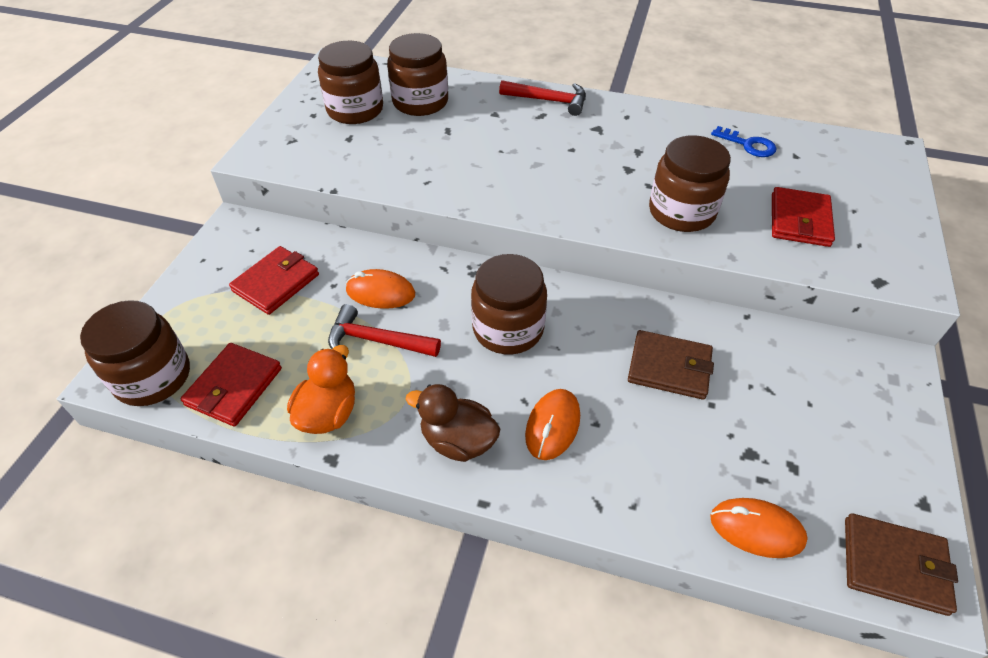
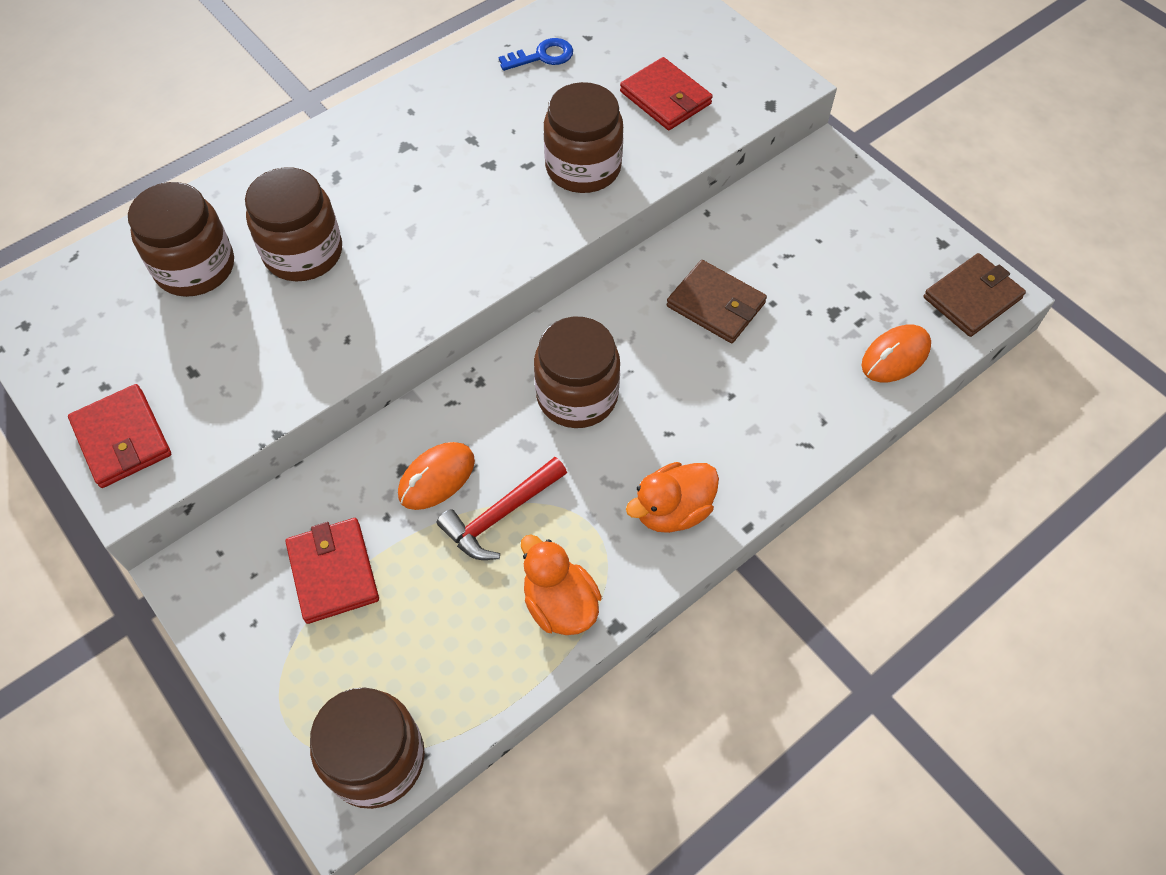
camera: 55 degrees left, 10 degrees up
(234, 386) = (456, 678): red wallet -> red wallet (122, 438)
(355, 110) = (141, 338): brown jar -> brown jar (303, 253)
(458, 441) = (672, 510): brown duck -> orange duck
(548, 101) = (317, 154): red hammer -> none
(552, 426) = (710, 428): orange mouse -> none
(669, 367) = (715, 305): brown wallet -> brown wallet turned 75 degrees clockwise

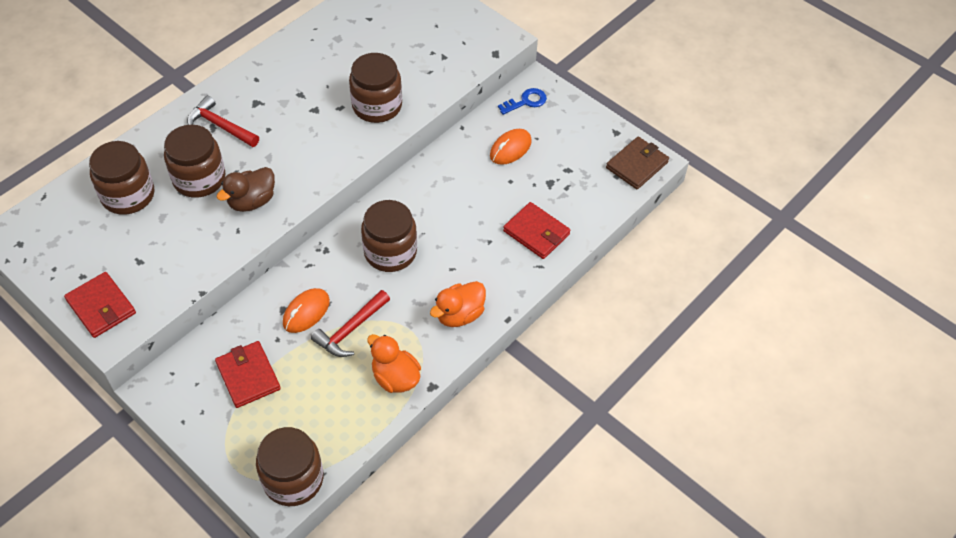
camera: 10 degrees left, 5 degrees down
(348, 176) = (220, 126): none -> red hammer
(375, 296) = (252, 201): none -> brown duck
(542, 56) = (340, 34): blue key -> blue key (526, 101)
(665, 98) = (426, 55): red wallet -> red wallet (536, 232)
(715, 305) = (473, 186): brown wallet -> none
(895, 356) = (591, 206): orange mouse -> orange mouse (510, 149)

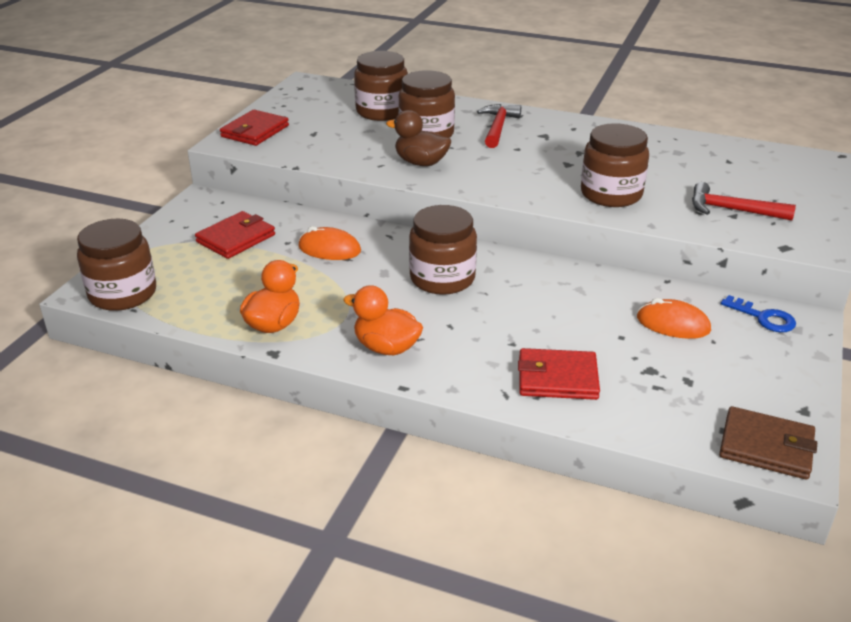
camera: 70 degrees right, 20 degrees down
(351, 330) = (322, 280): red hammer -> red hammer (732, 210)
(536, 232) = (557, 378): red wallet -> red wallet turned 75 degrees clockwise

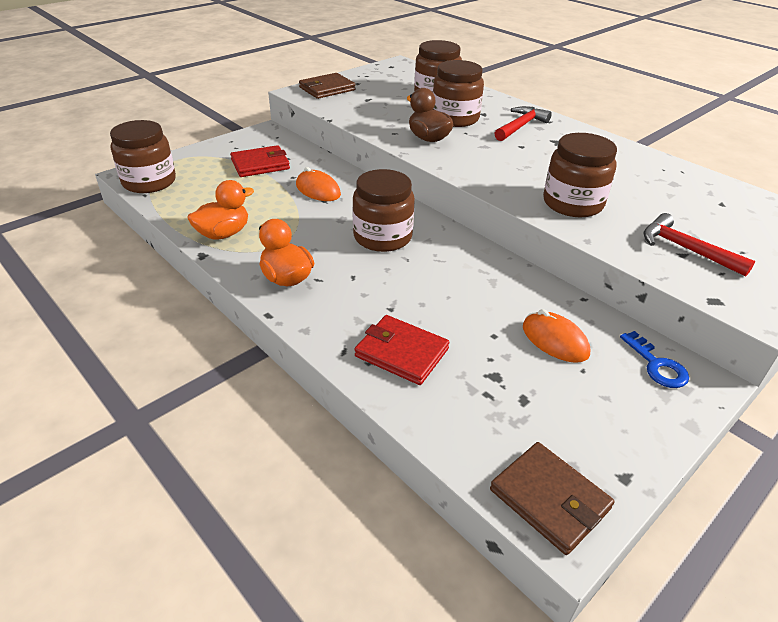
camera: 25 degrees right, 5 degrees up
(255, 131) = (327, 89): red wallet -> brown wallet

